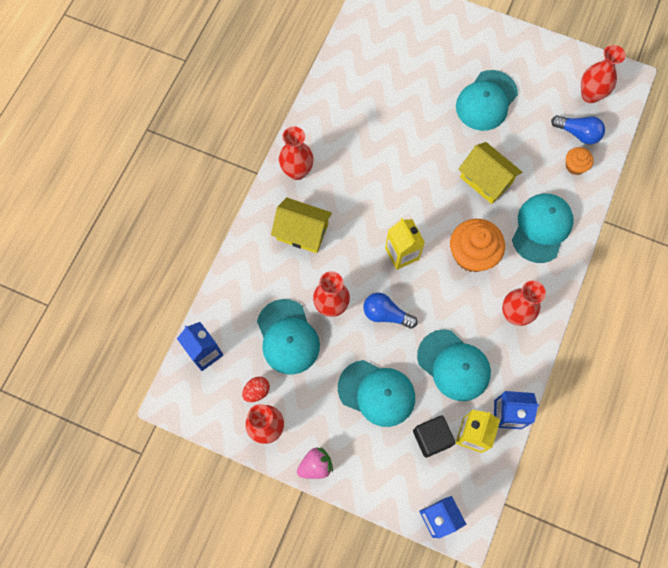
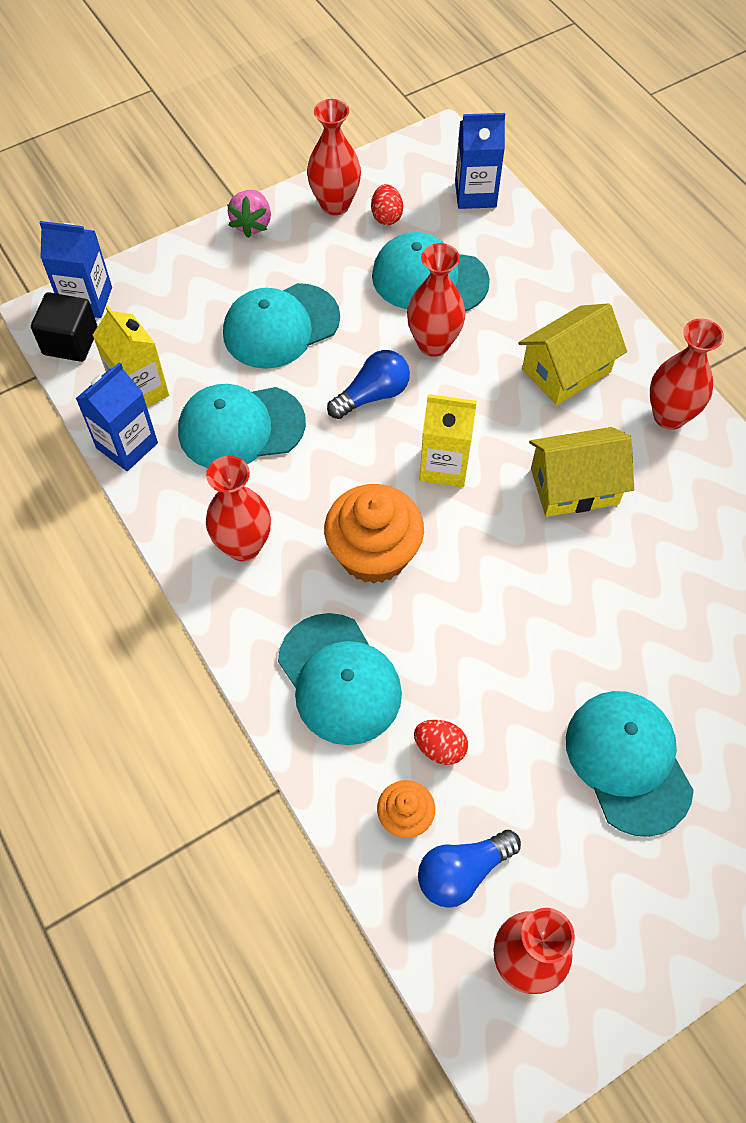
camera: 125 degrees right, 10 degrees down
(431, 438) = (176, 348): black cube -> black cube (70, 342)
(486, 180) = (480, 656): yellow house -> yellow house (574, 486)
(538, 171) = (440, 748): none -> red egg

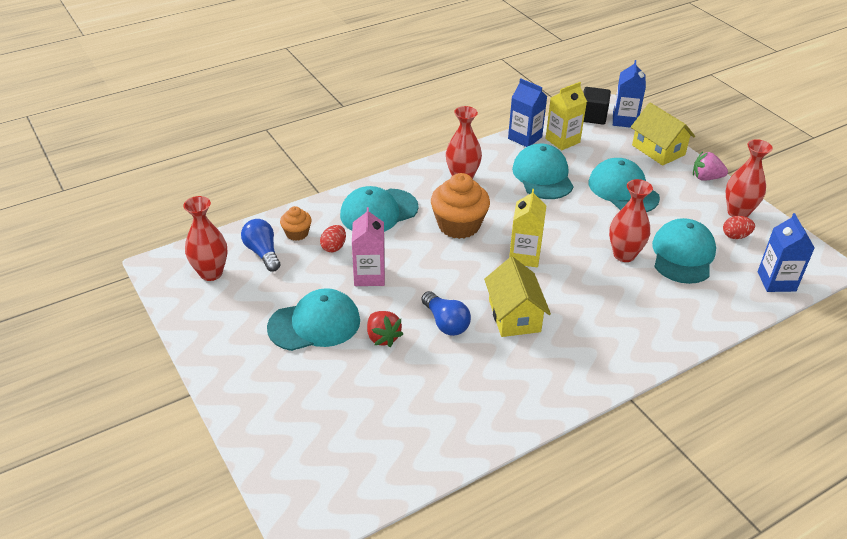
camera: 90 degrees right, 20 degrees down
(373, 395) = (575, 227): blue light bulb -> blue light bulb (446, 323)
(508, 685) = (369, 276): none -> pink carton
(566, 370) = (615, 319): yellow house -> yellow house (658, 150)
(642, 659) = (383, 337): none -> red strawberry
(669, 416) = (582, 373): red vase -> none

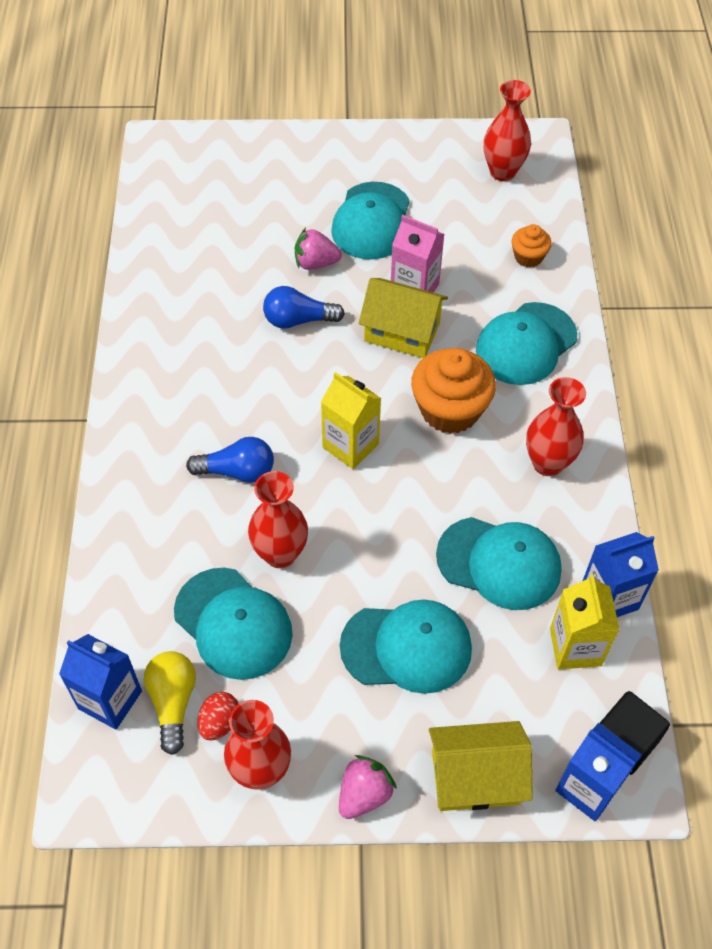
camera: 120 degrees right, 15 degrees up
(263, 253) = (511, 219): blue light bulb -> blue light bulb (237, 471)
(334, 247) = (483, 278): red egg -> none
(378, 211) = (526, 344): turquoise cap -> turquoise cap turned 135 degrees counterclockwise
(383, 337) = (315, 263): red strawberry -> pink strawberry
(514, 315) = (265, 382): yellow house -> yellow house (402, 332)
(747, 257) = (173, 702): none -> yellow light bulb

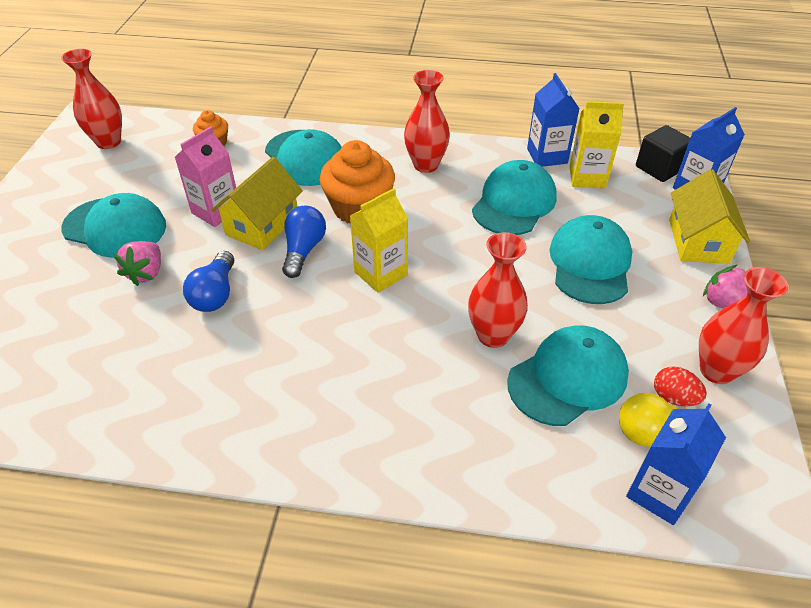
camera: 80 degrees left, 10 degrees down
(237, 471) = (391, 360): blue light bulb -> blue light bulb (303, 250)

